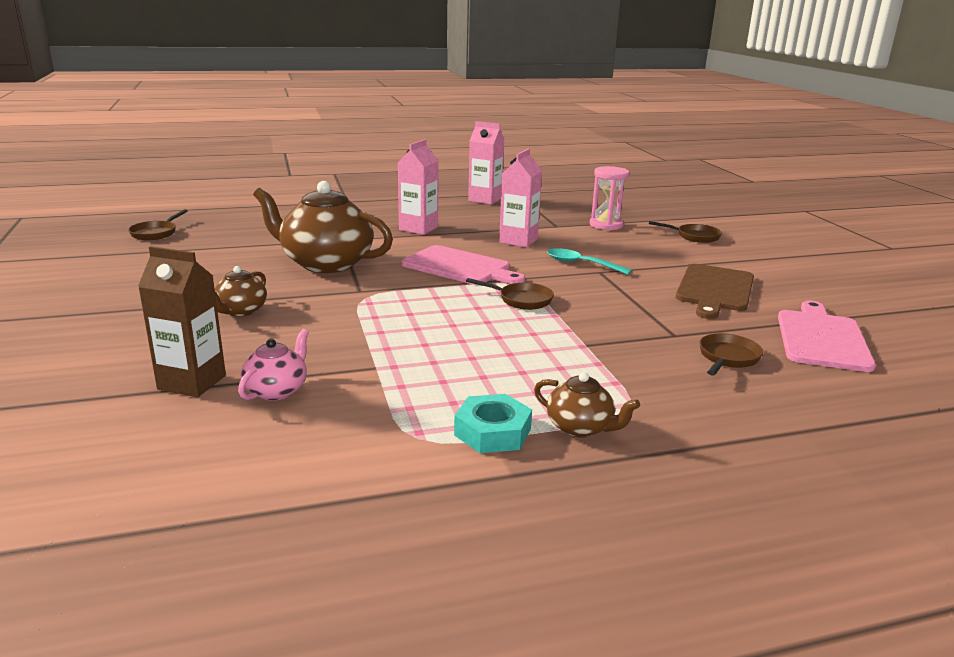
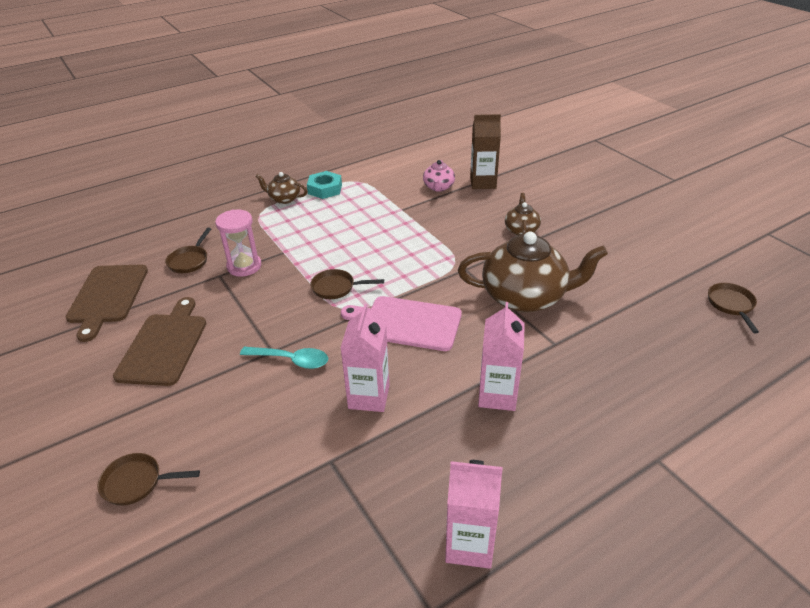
camera: 165 degrees right, 15 degrees up
(606, 225) = (260, 487): pink hourglass -> pink hourglass (244, 266)
(822, 338) = (107, 296): pink cutting board -> brown cutting board

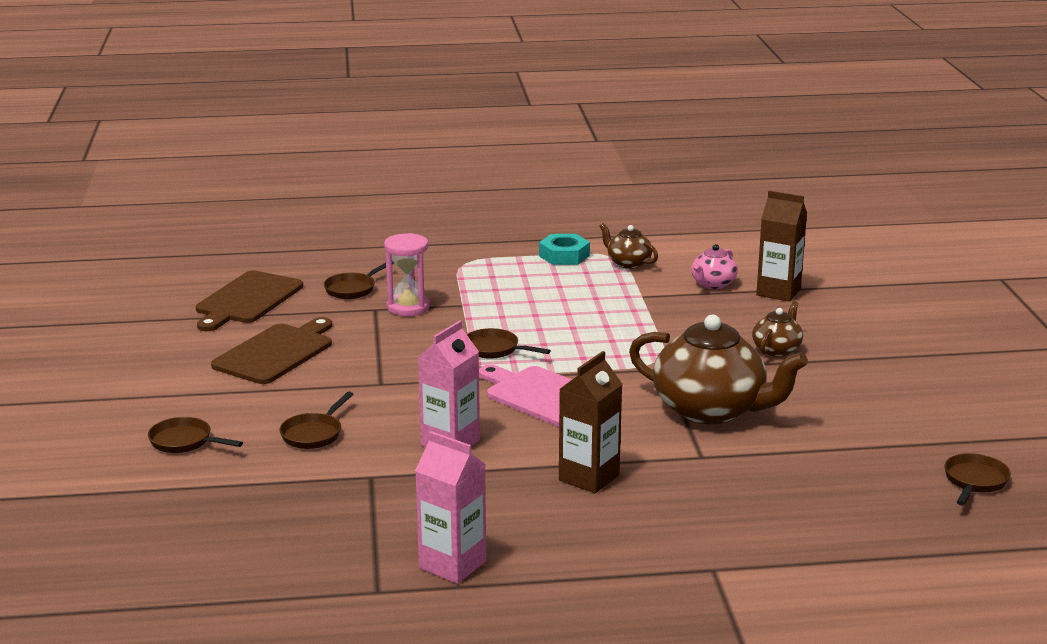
camera: 25 degrees right, 15 degrees down
(250, 428) = (314, 434): none -> brown pan
(284, 199) = (505, 255): brown teapot -> brown teapot (628, 263)
(291, 360) = (394, 395): turquoise spoon -> none
(497, 395) = (589, 477): pink carton -> brown carton

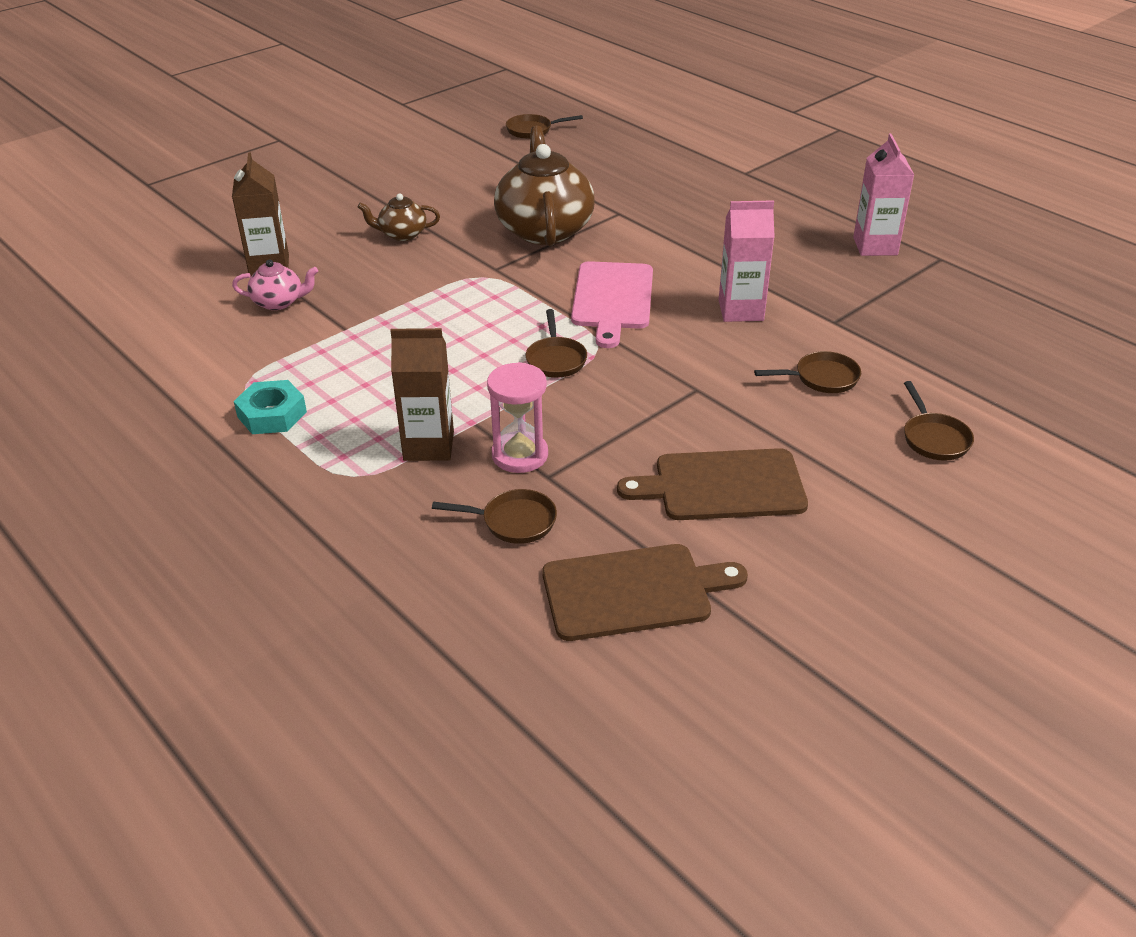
camera: 125 degrees left, 15 degrees up
(589, 477) = (705, 240): brown carton -> brown carton (428, 446)
(628, 263) = (260, 366): brown teapot -> none

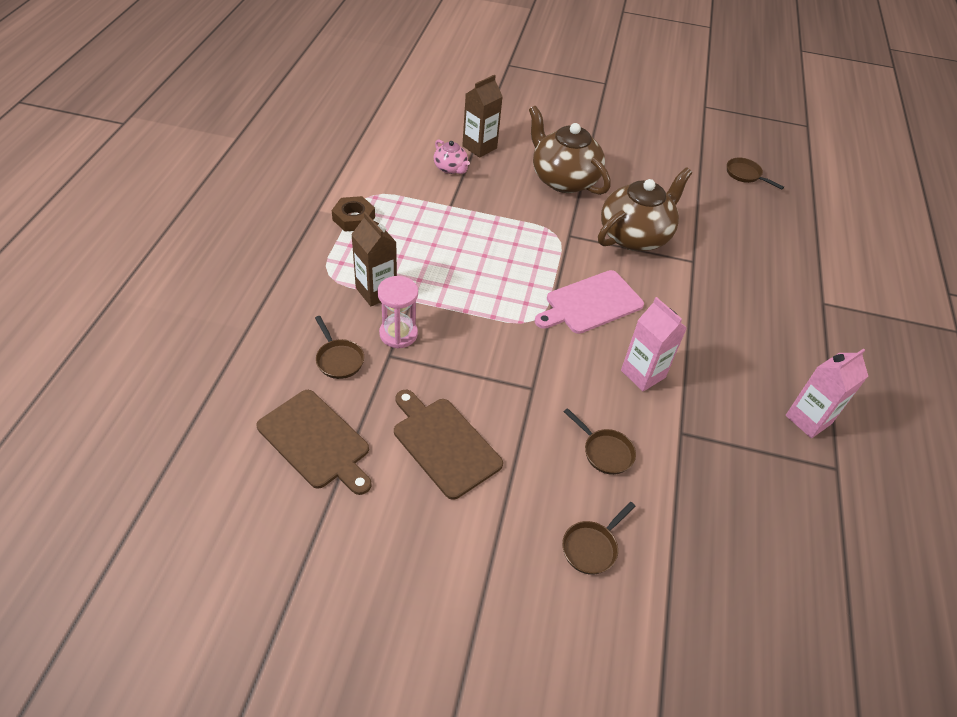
camera: 50 degrees right, 10 degrees up
(272, 414) = (354, 218): turquoise nut -> brown nut
(402, 234) = (563, 179): brown teapot -> brown teapot, size x2.07
(556, 359) = (502, 306): brown pan -> none

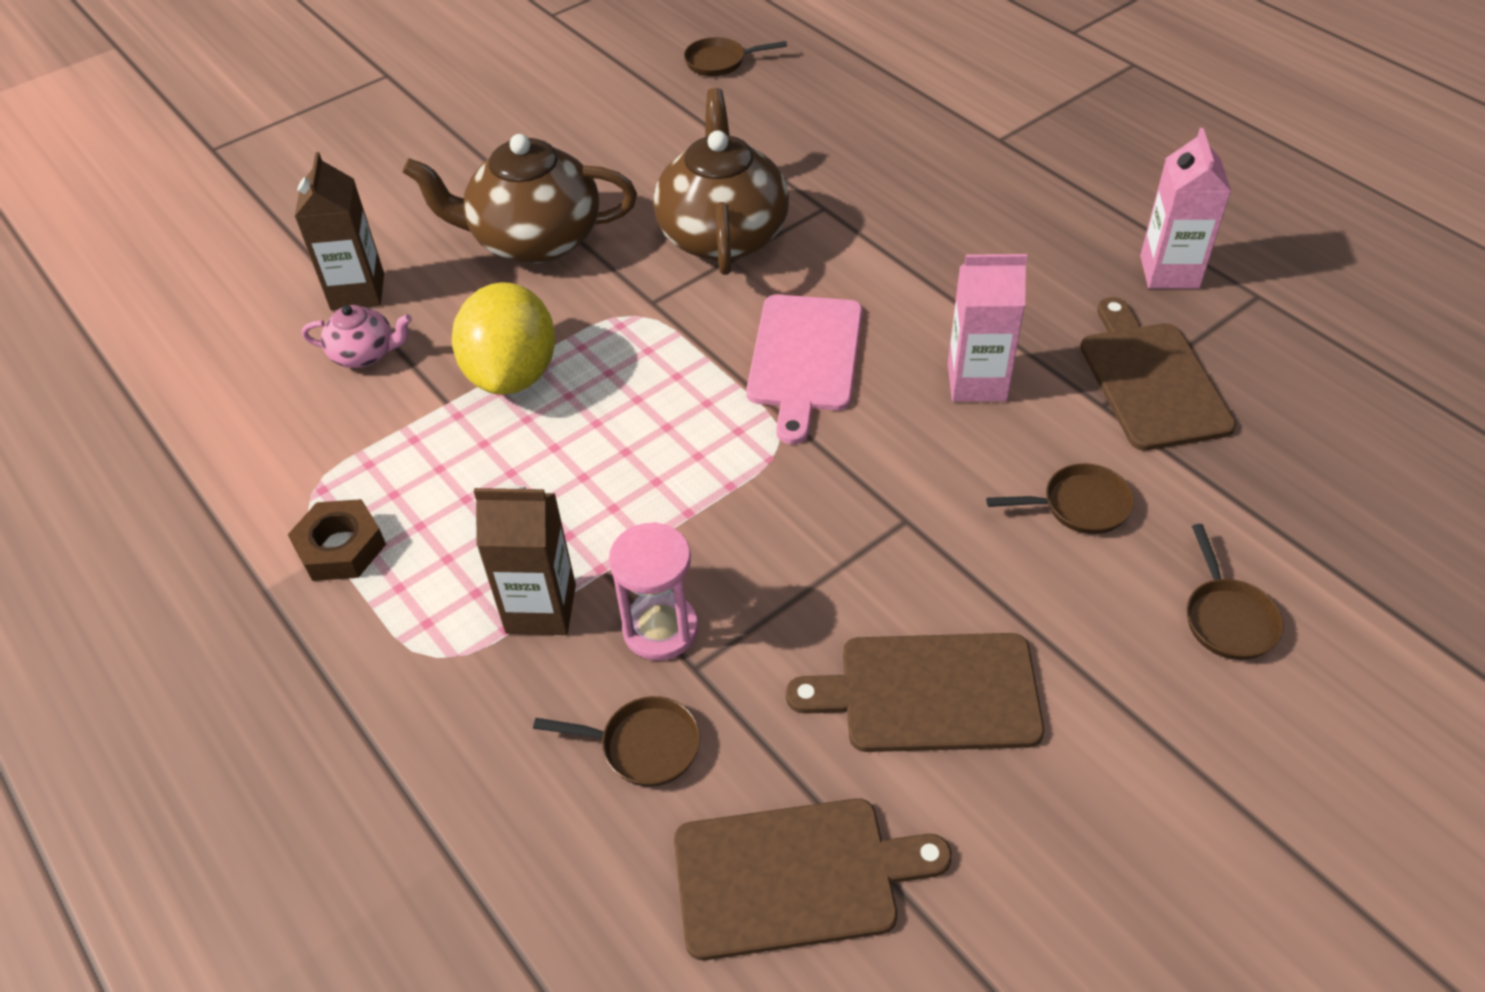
camera: 45 degrees left, 0 degrees up
(484, 215) = (512, 374): none -> yellow lemon
(719, 446) = (1151, 380): none -> brown cutting board

